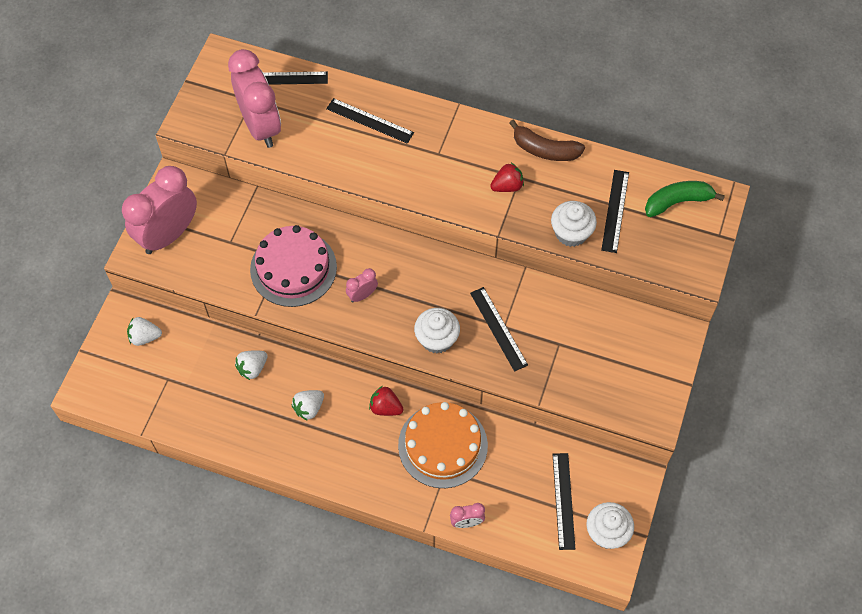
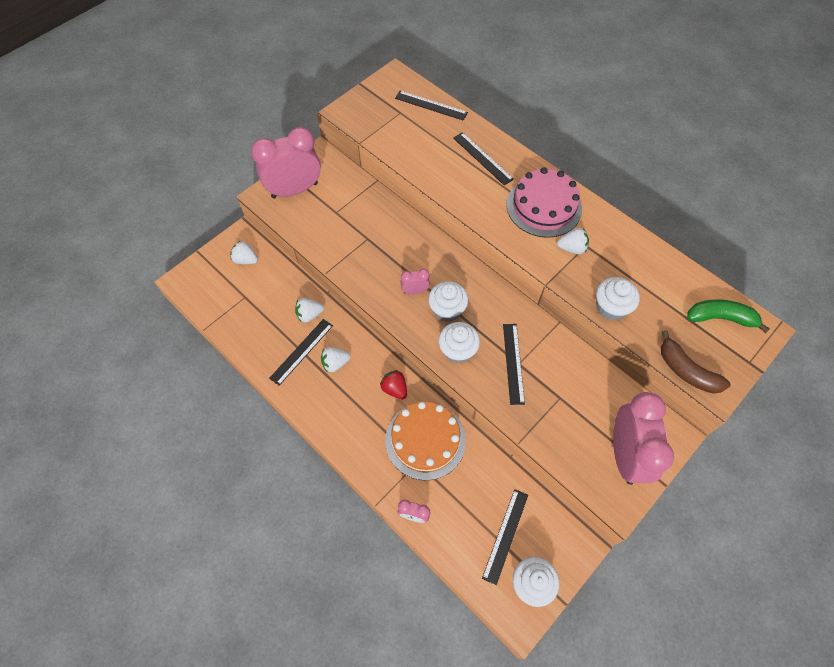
camera: 25 degrees right, 0 degrees up
(260, 126) = (396, 133): pink clock -> pink clock (625, 454)
(293, 268) = (372, 249): pink cake -> pink cake (544, 206)
(405, 301) = (447, 309): none -> white cupcake
(507, 186) = (572, 248): red strawberry -> white strawberry
(544, 150) = (617, 231): brown banana -> brown banana (686, 371)
(615, 211) = (659, 303): black ruler -> black ruler (301, 351)

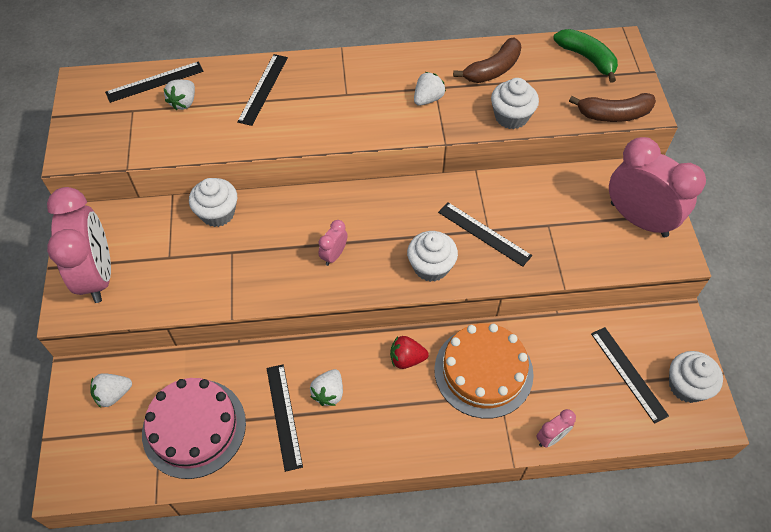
camera: 50 degrees left, 5 degrees down
(294, 190) = (97, 275): pink clock -> pink clock turned 150 degrees clockwise
(309, 315) = (248, 378): white strawberry -> white strawberry (184, 102)
(447, 309) = (380, 244): white cupcake -> white cupcake (217, 213)
(482, 158) = (263, 89): black ruler -> black ruler turned 75 degrees counterclockwise
(544, 206) = (365, 85): pink cake -> pink cake (194, 428)
(640, 267) = (493, 70): none -> brown banana
(720, 318) = (587, 58): green banana -> green banana turned 90 degrees clockwise

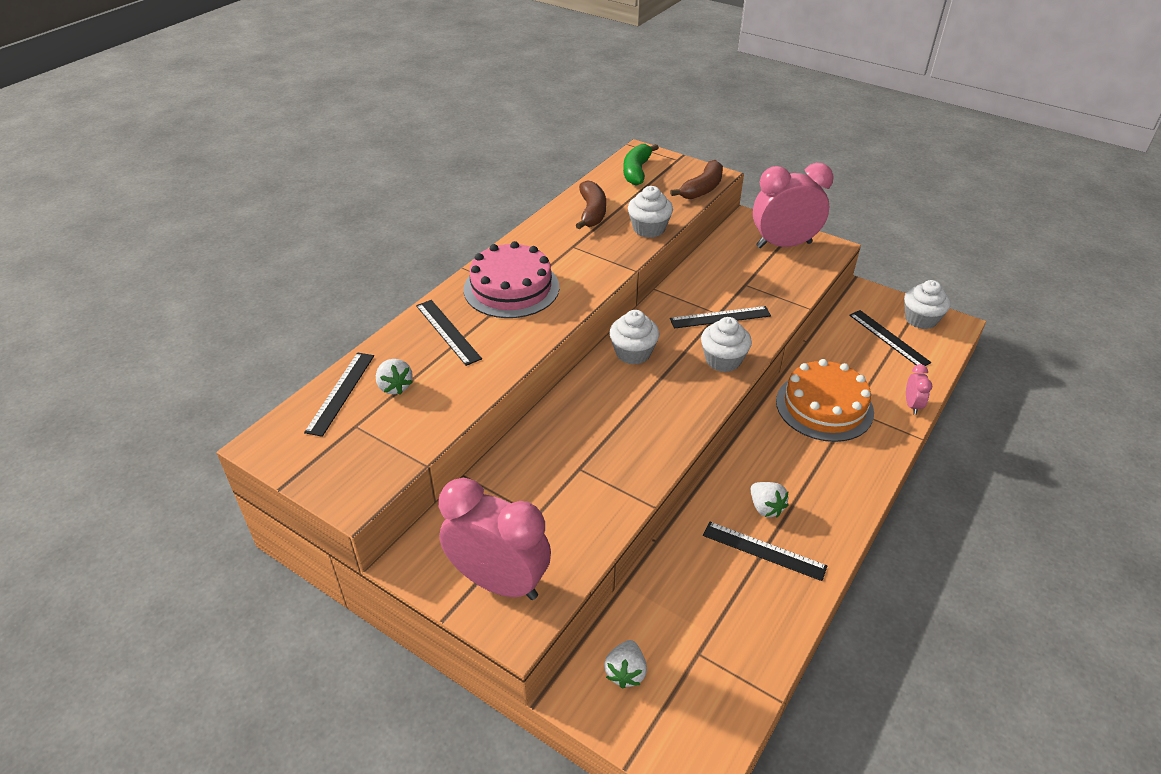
camera: 50 degrees left, 15 degrees down
(194, 428) = (721, 624): pink cake -> pink cake (511, 288)
(217, 213) = (524, 455): white cupcake -> white cupcake (633, 353)
(334, 255) = (653, 406): pink clock -> none
(406, 359) = (774, 442): red strawberry -> none
(428, 99) = (580, 255): white strawberry -> none
(587, 58) = (637, 171): green banana -> green banana turned 75 degrees counterclockwise
(628, 373) = (888, 338): black ruler -> black ruler turned 45 degrees clockwise

